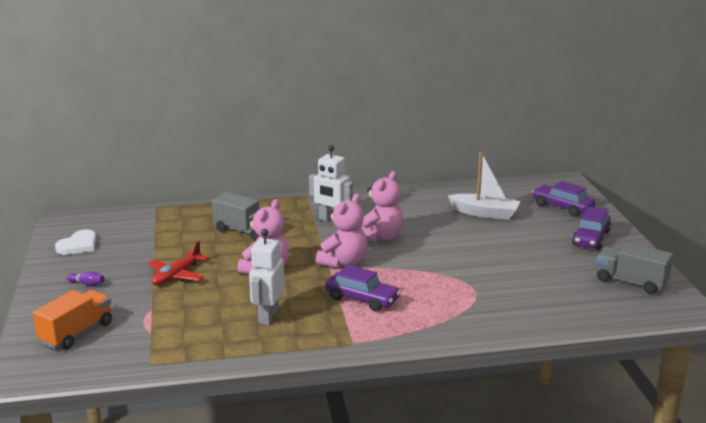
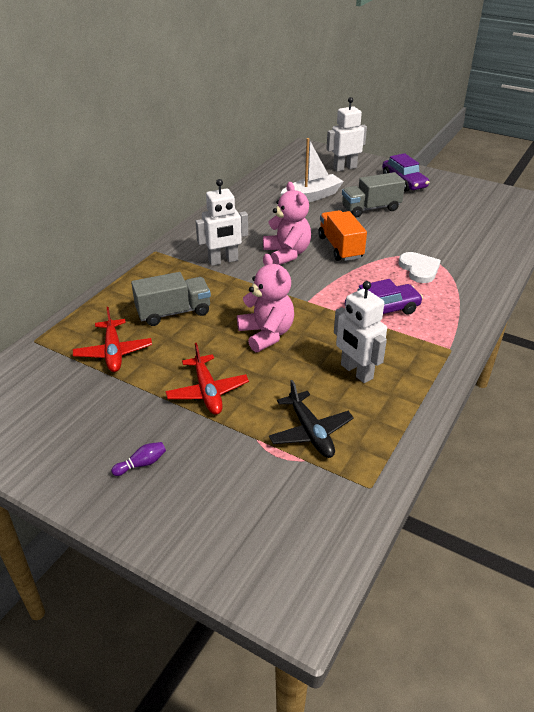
camera: 50 degrees left, 15 degrees up
(76, 333) = (245, 518): orange truck -> orange truck (340, 247)
(78, 245) = (37, 433): white heart -> white heart (419, 269)
(176, 232) = (113, 352): none -> red plane
(180, 324) = (310, 432): none -> black plane
(344, 262) = (307, 290): pink teddy bear -> none
(562, 207) = (344, 168): purple car -> white robot
(631, 282) = (480, 199): grey truck -> grey truck (371, 208)

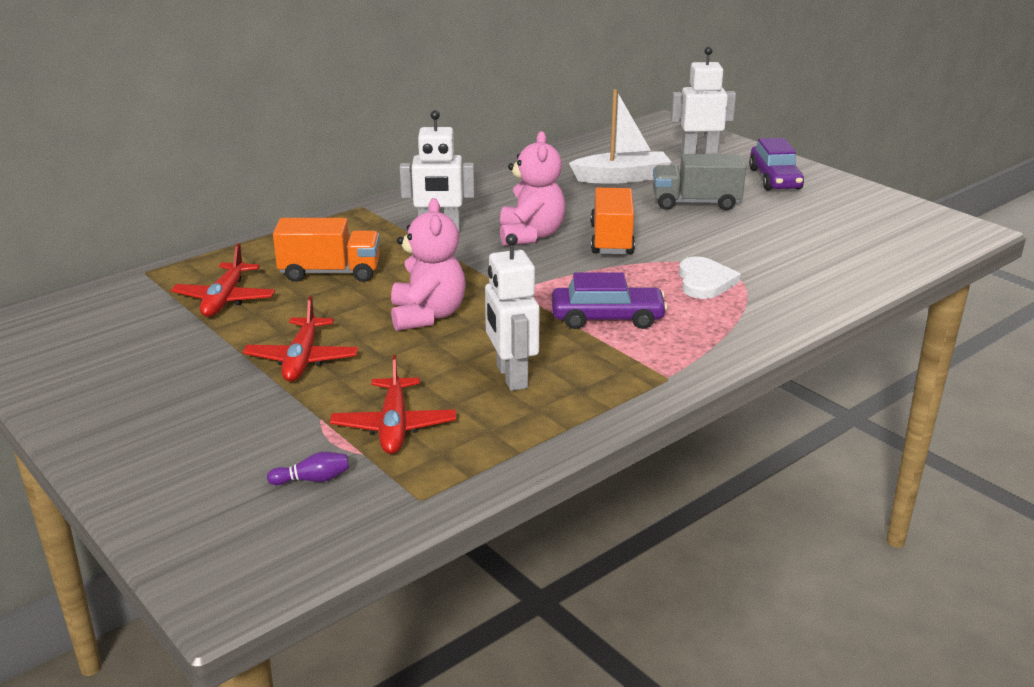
camera: 20 degrees right, 10 degrees down
(142, 464) = (165, 413): purple bowling pin -> purple bowling pin (313, 479)
(173, 312) = (330, 273): grey truck -> orange truck
(310, 432) = (394, 426): black plane -> red plane

